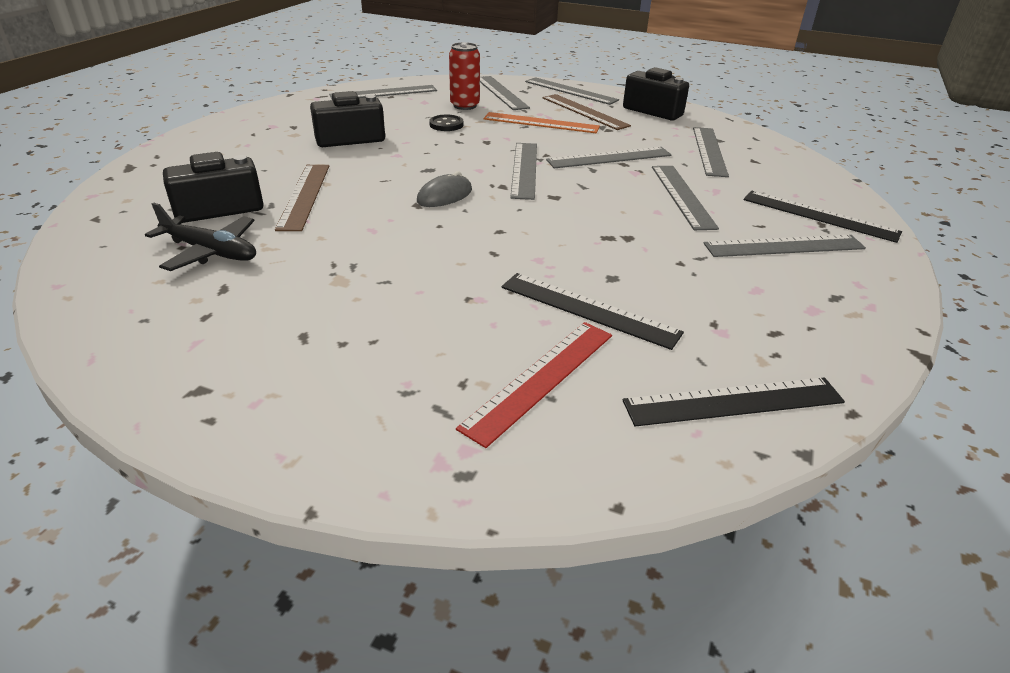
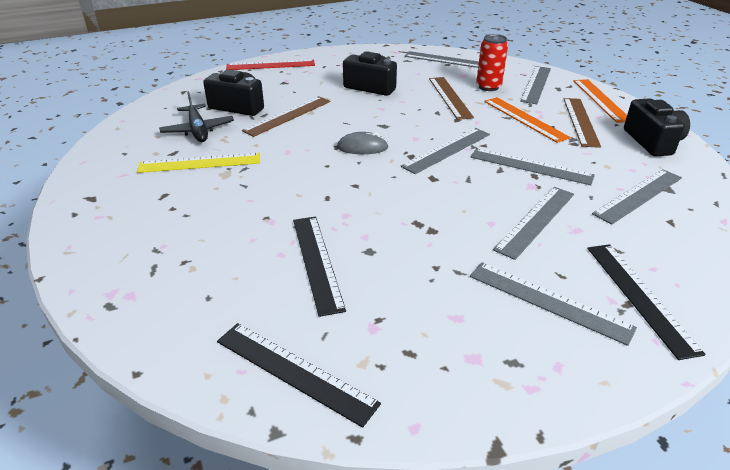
camera: 45 degrees right, 0 degrees up
(284, 283) = (200, 163): none -> yellow ruler
(446, 125) = (450, 97): black button -> brown ruler
(540, 379) = (220, 284): red ruler -> red ruler (270, 65)
(570, 91) = (601, 100): grey ruler -> orange ruler

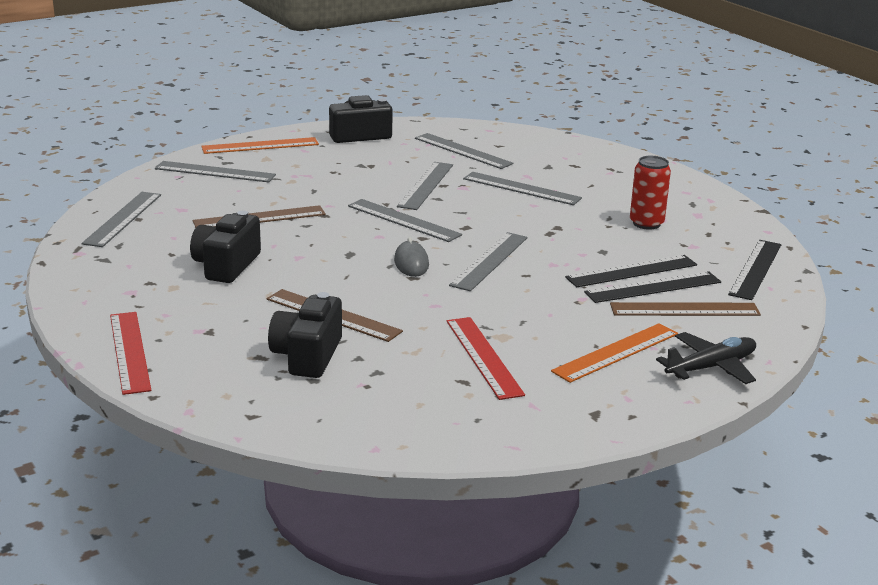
camera: 100 degrees left, 10 degrees down
(198, 130) = (393, 375): black plane -> black plane (711, 367)
(200, 163) = (483, 357): yellow ruler -> red ruler
(488, 87) = (224, 196): red can -> red can (646, 223)
(524, 119) = (317, 182): orange ruler -> orange ruler (616, 352)
(548, 301) = (624, 190): grey ruler -> grey ruler (489, 261)
(580, 121) = (318, 159): brown ruler -> brown ruler (684, 309)
(639, 296) = (600, 164): black ruler -> black ruler (653, 287)

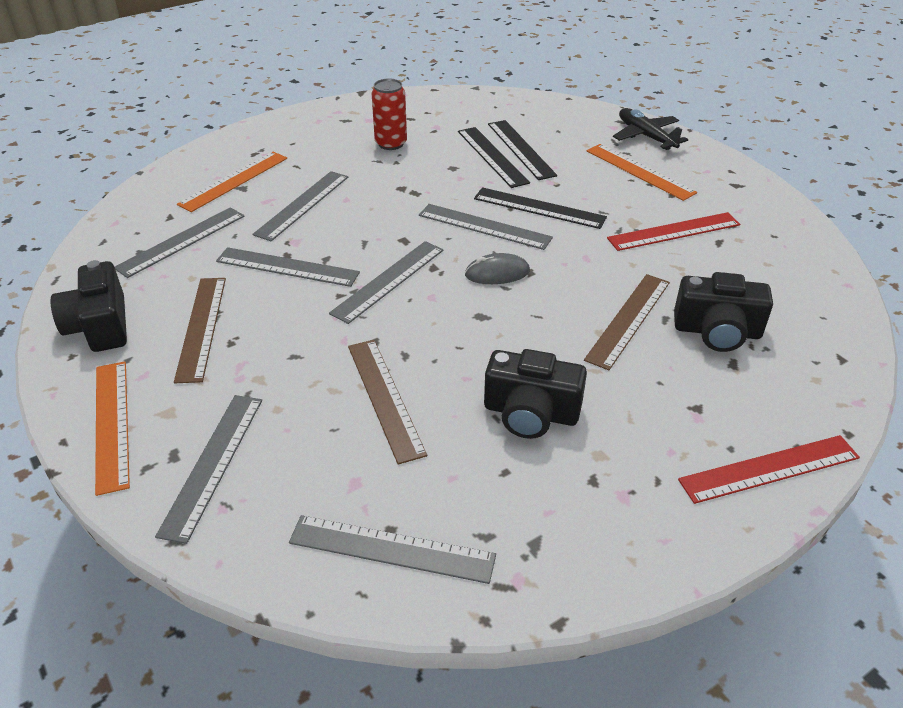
camera: 90 degrees left, 15 degrees up
(559, 163) = (234, 181): none -> orange ruler
(684, 309) = (557, 139): brown ruler -> brown ruler (201, 327)
(755, 269) = (477, 106): black ruler -> black ruler (539, 208)

